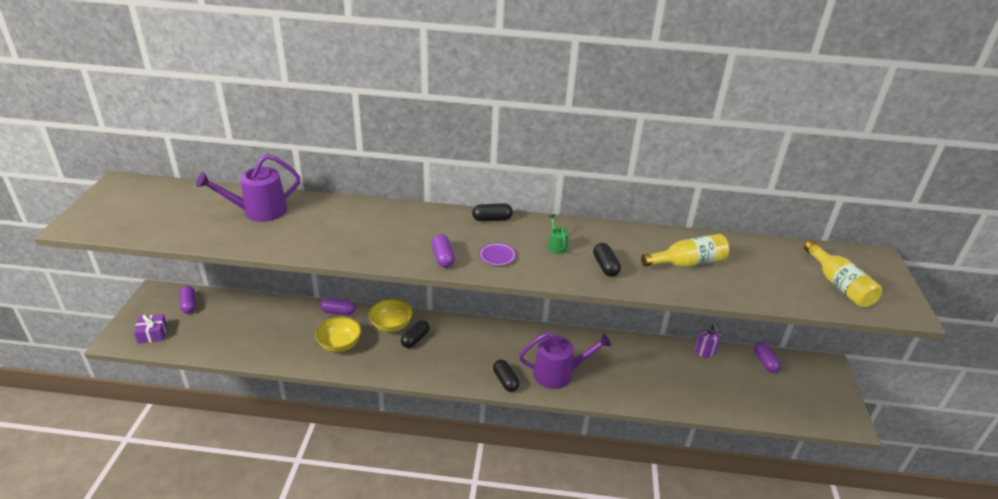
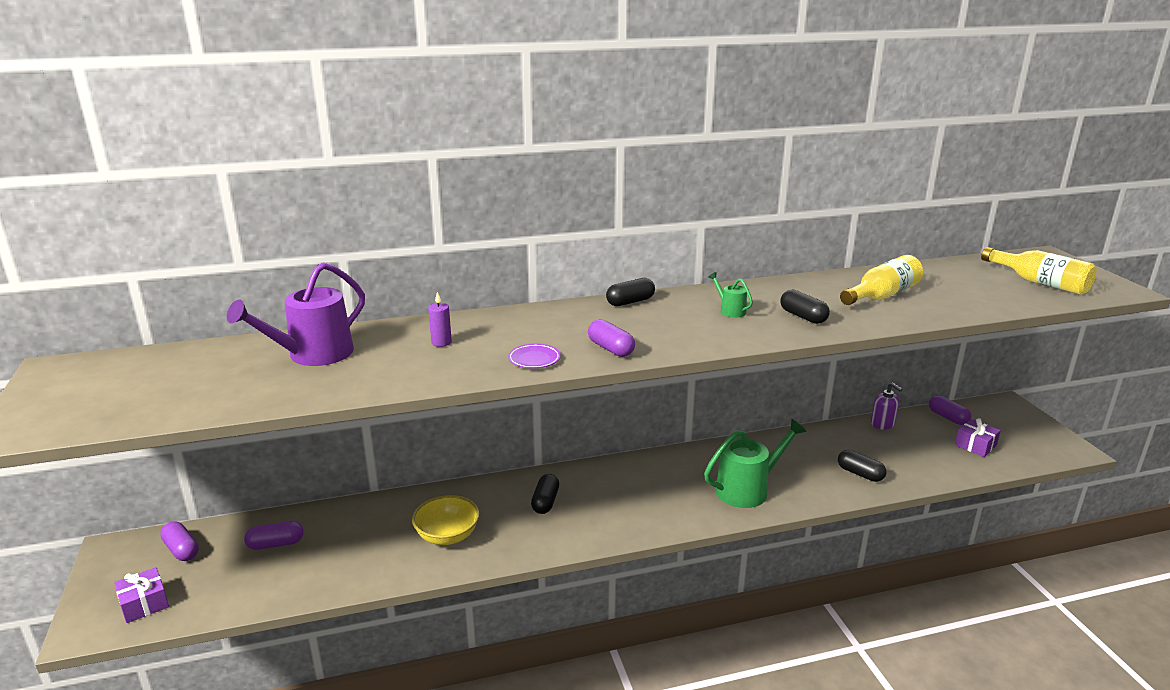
camera: 20 degrees left, 10 degrees down
(338, 312) = (417, 499): purple capsule -> purple capsule (276, 544)
(340, 222) = (441, 342): none -> purple candle
(391, 325) = (502, 495): yellow bowl -> none
(497, 256) = (674, 333): purple plate -> purple plate (534, 359)
(505, 381) = (693, 515): black capsule -> black capsule (860, 474)
(558, 373) = (747, 489): purple watering can -> green watering can
(767, 393) = (975, 445): none -> purple gift

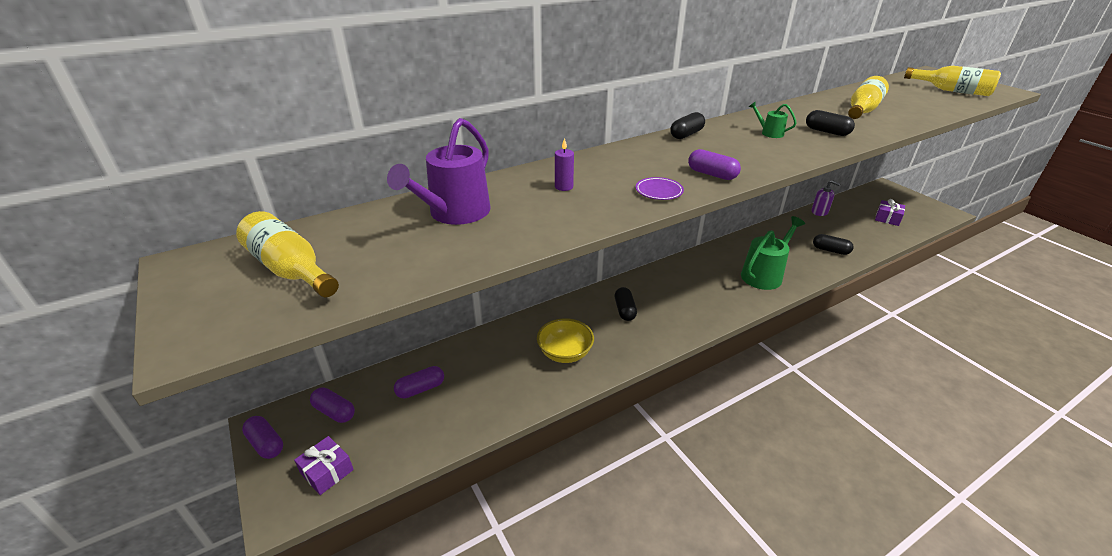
camera: 15 degrees left, 10 degrees up
(133, 385) = (291, 269): none -> yellow bottle
(947, 417) = (857, 201): purple capsule -> purple capsule (266, 443)

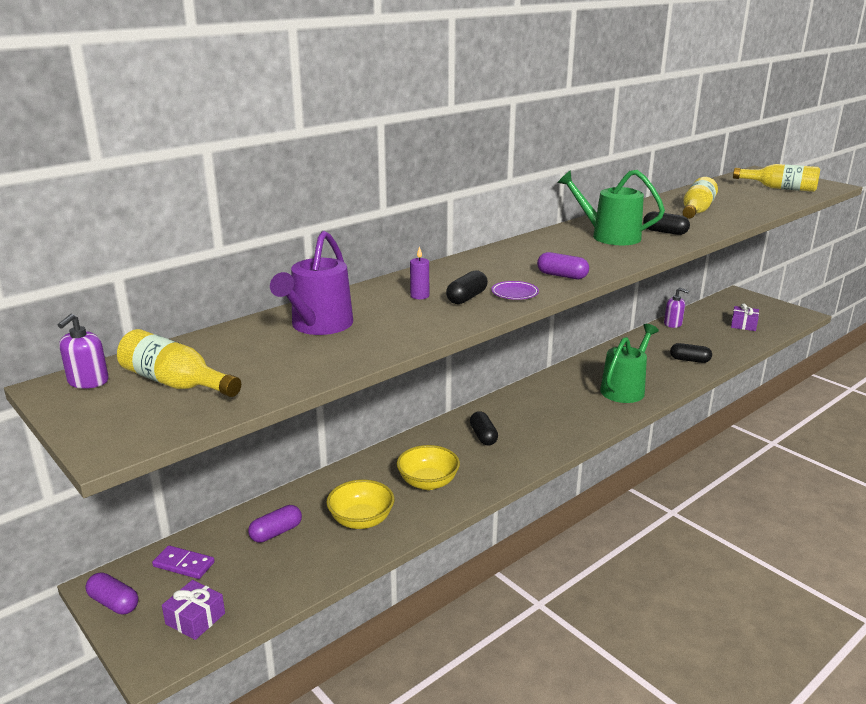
camera: 10 degrees left, 10 degrees down
(214, 259) = (88, 381): none -> purple soap dispenser
(334, 412) = (183, 564): purple capsule -> purple domino
(497, 386) = (361, 520): none -> yellow bowl
(686, 134) = (528, 242): black capsule -> black capsule (467, 298)
(769, 133) = (610, 236): green watering can -> green watering can, size x2.17

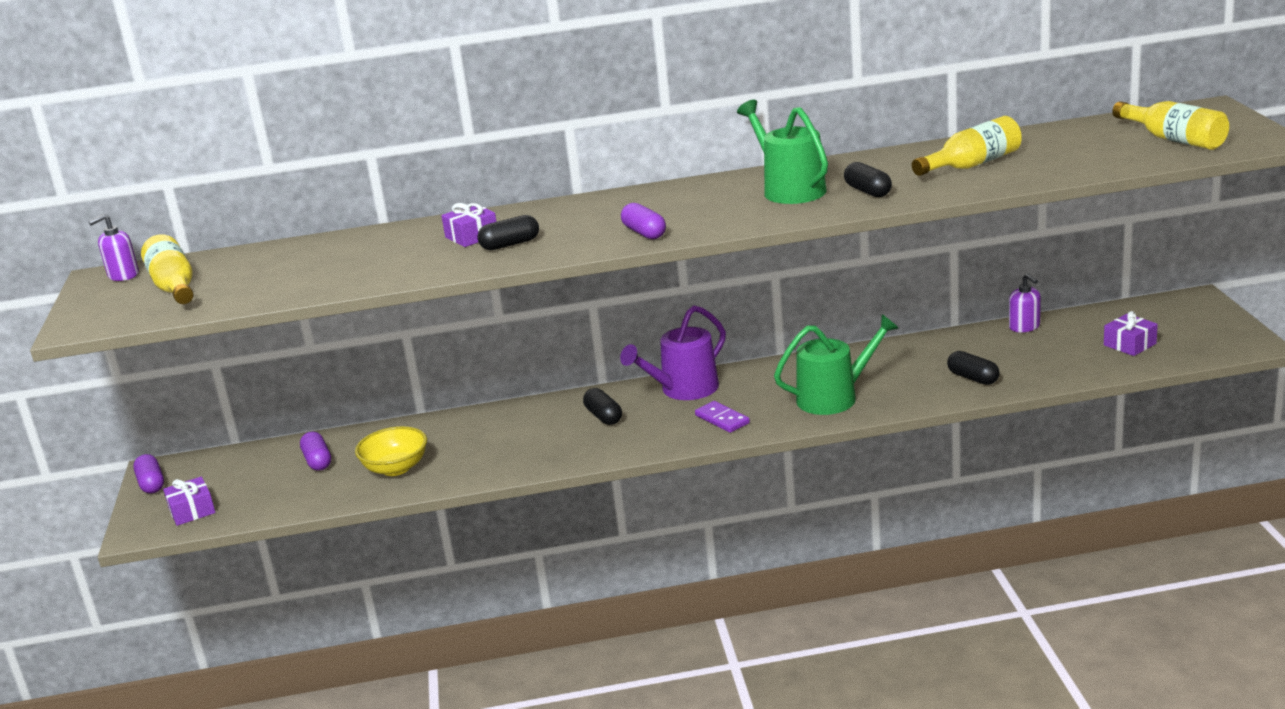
camera: 35 degrees right, 0 degrees up
(183, 564) = (224, 468): purple domino -> purple domino (722, 419)
(276, 532) = (317, 461): purple capsule -> purple capsule turned 75 degrees clockwise
(319, 325) = (343, 253): purple watering can -> purple watering can (684, 389)
(419, 296) = (471, 236): purple candle -> purple gift
(428, 482) = (493, 449): yellow bowl -> none
(483, 436) = (603, 416): black capsule -> black capsule turned 45 degrees counterclockwise
(514, 293) = (562, 246): purple plate -> none

